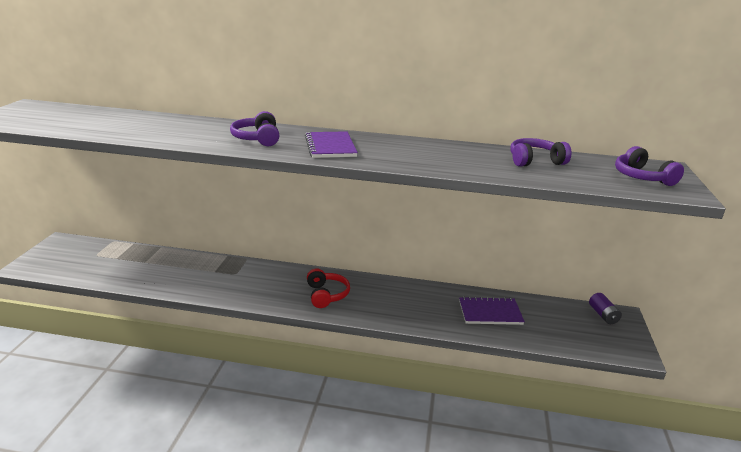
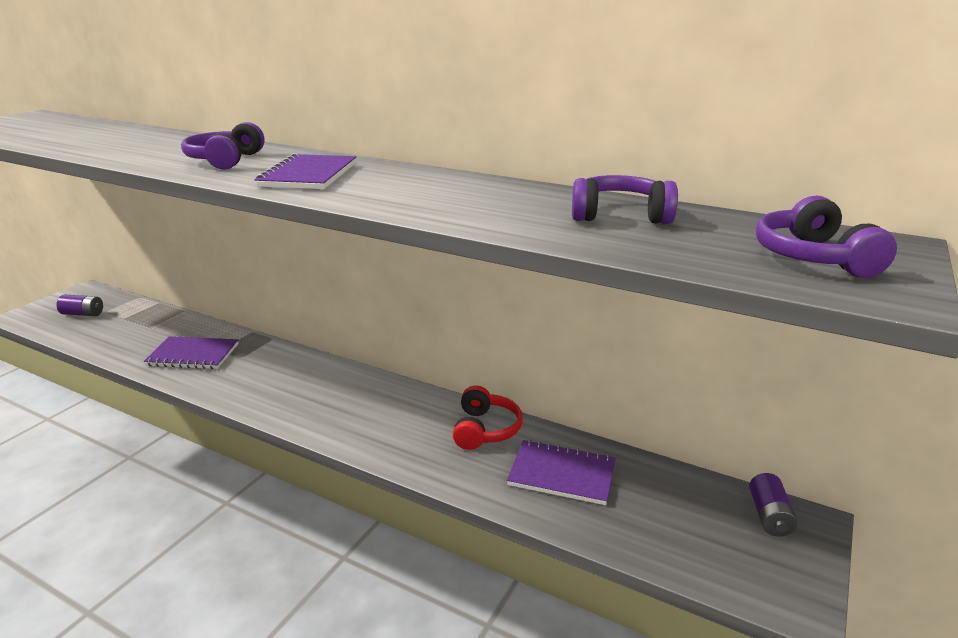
camera: 20 degrees right, 0 degrees up
(78, 259) = (83, 314): none -> purple battery
(198, 277) = (193, 355): none -> purple notebook
(326, 295) = (333, 404): red headphones -> red headphones (485, 429)

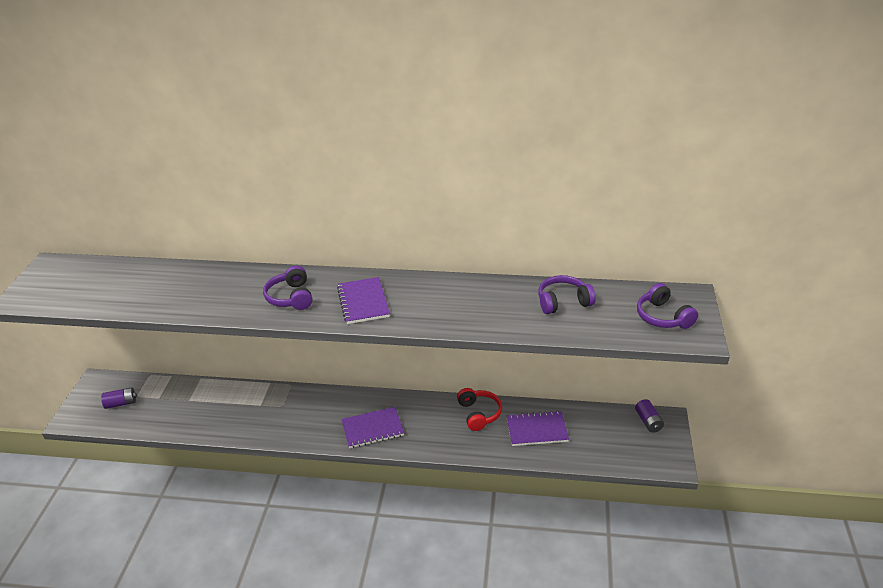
camera: 20 degrees left, 10 degrees up
(193, 355) = (246, 414): purple notebook -> purple notebook (372, 429)

